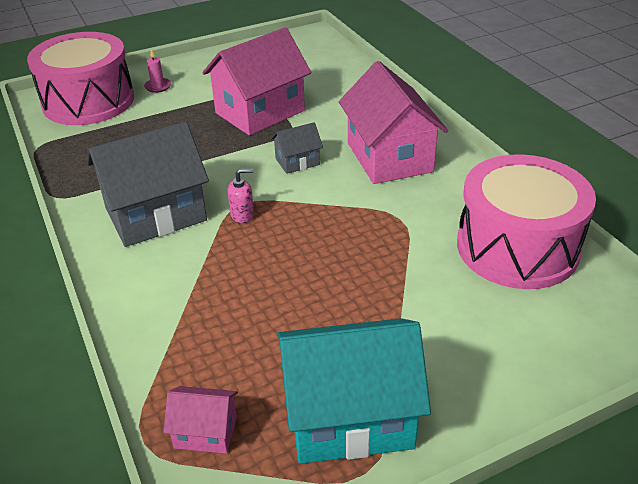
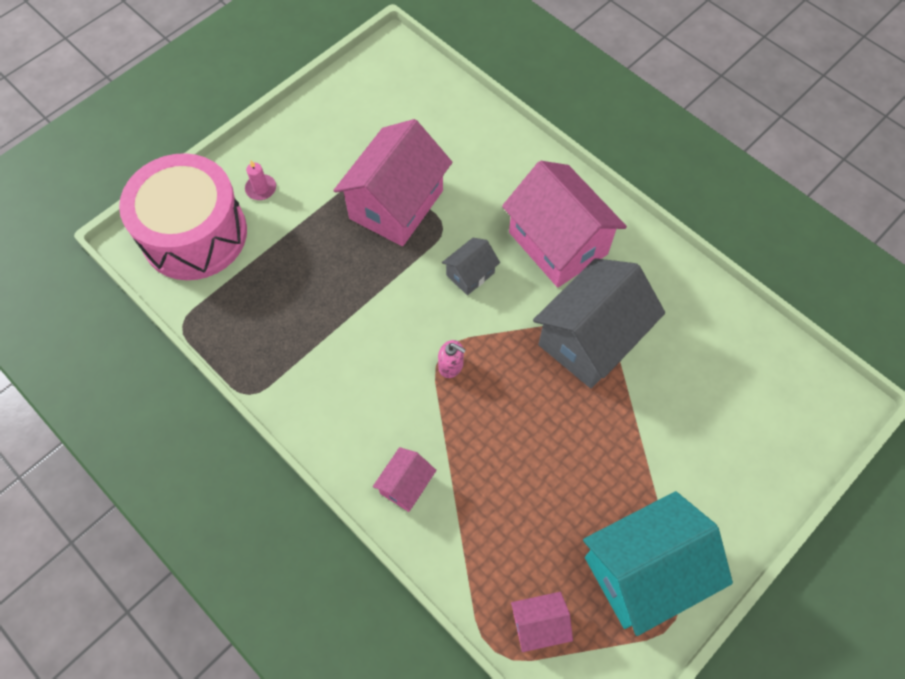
camera: 20 degrees left, 25 degrees up
(145, 286) = (406, 485): none -> pink house
(156, 214) = (366, 390): grey house -> grey house (590, 339)
(242, 215) = (451, 366): pink soap dispenser -> pink soap dispenser turned 60 degrees clockwise
(517, 247) = (714, 337): pink drum -> none

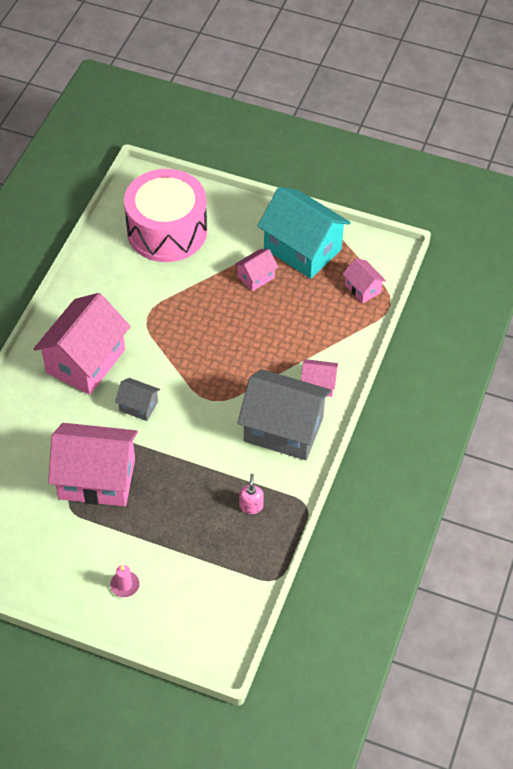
camera: 115 degrees left, 10 degrees down
(194, 234) = (192, 613): pink drum -> pink drum (167, 231)
(451, 366) = (219, 391): pink soap dispenser -> pink soap dispenser (251, 506)
(590, 339) = (157, 318): grey house -> grey house (283, 429)
(614, 484) = (256, 277): none -> pink house

